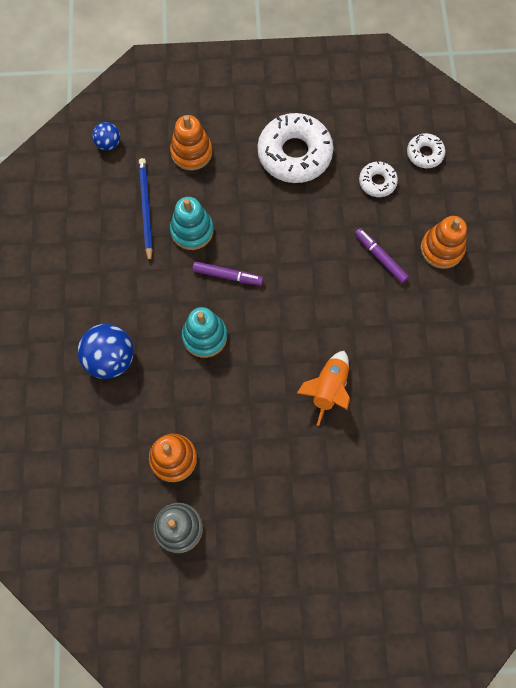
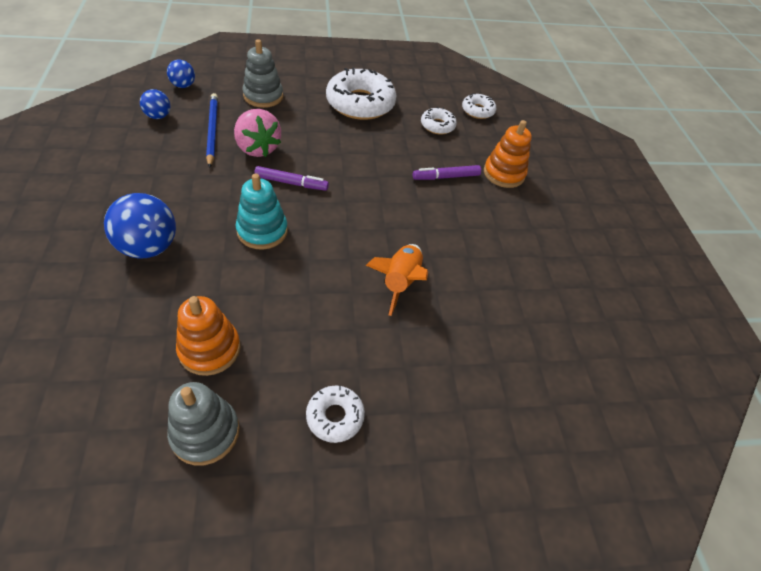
camera: 10 degrees left, 20 degrees down
(91, 193) = (158, 116): none -> blue ball
(191, 152) = (263, 96): orange stacking toy -> grey stacking toy
(192, 231) = (257, 148): turquoise stacking toy -> pink strawberry
(273, 515) = (335, 416): none -> white donut
(380, 257) = (446, 177): purple marker -> purple marker turned 60 degrees counterclockwise

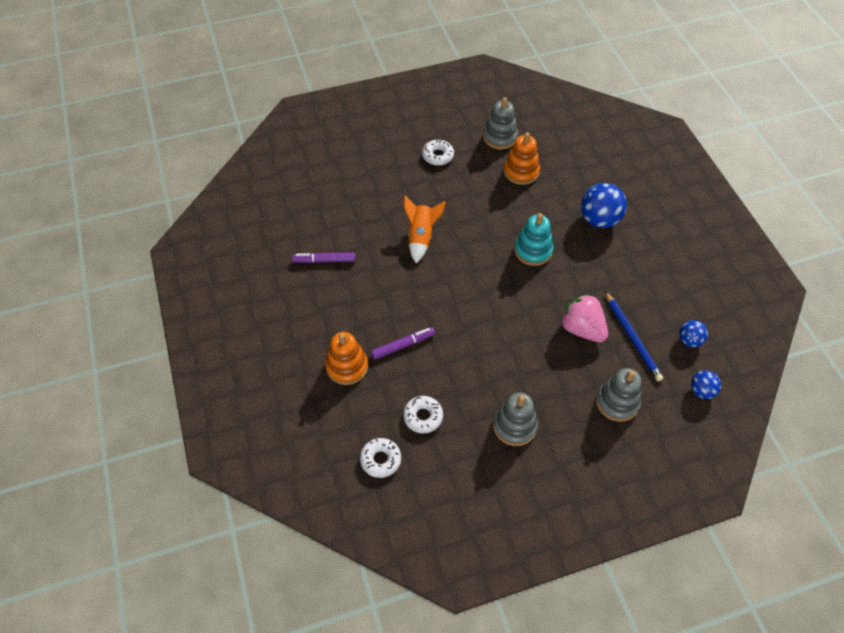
camera: 175 degrees right, 5 degrees up
(291, 183) = (534, 299): purple marker -> purple marker (324, 260)
(360, 103) = (514, 426): white donut -> grey stacking toy

